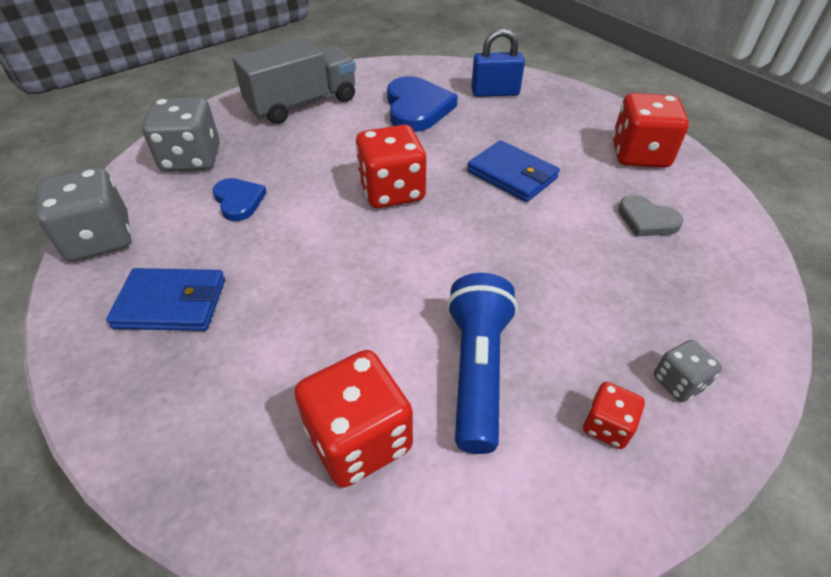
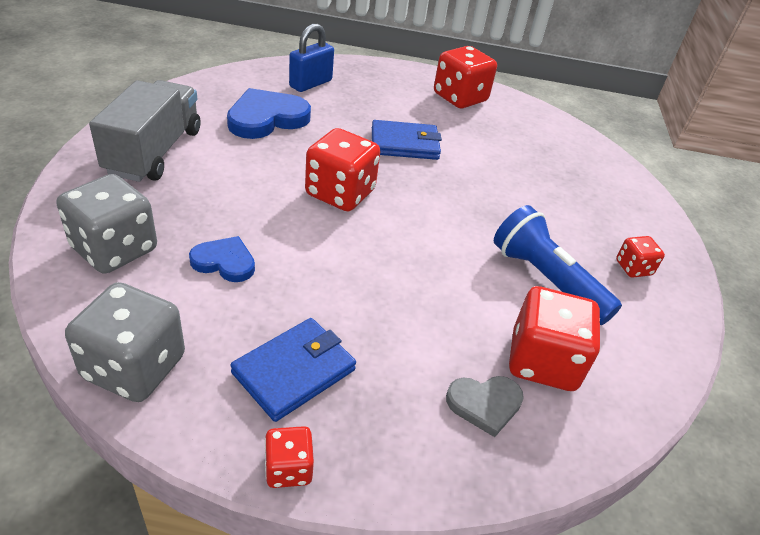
camera: 50 degrees left, 5 degrees down
(76, 365) = (288, 468): none -> red dice
(417, 108) = (267, 118): blue heart -> blue heart turned 75 degrees counterclockwise
(646, 220) = (514, 140): grey heart -> grey heart (484, 404)
(678, 382) = (632, 226): grey dice -> none

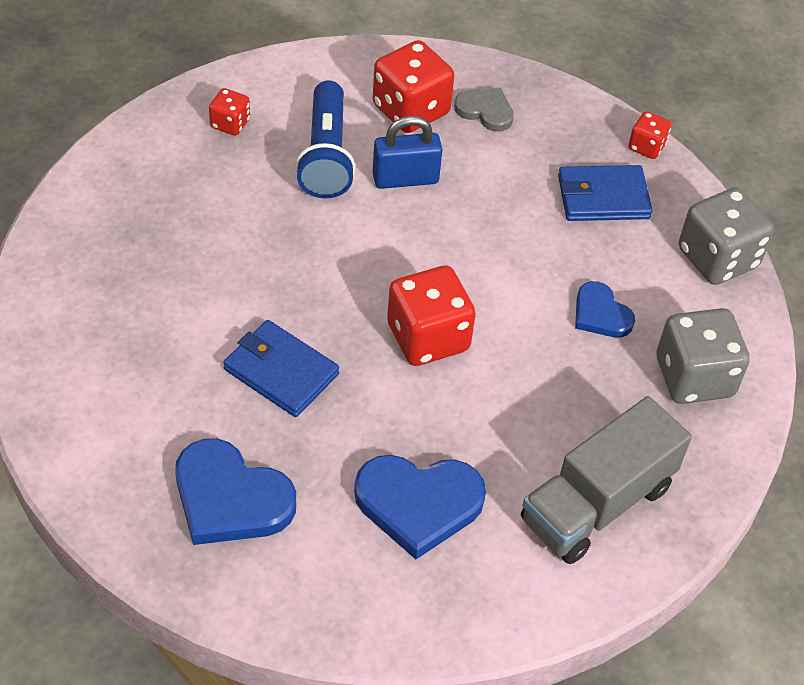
camera: 140 degrees left, 10 degrees up
(310, 84) = (295, 555): blue padlock -> blue padlock (405, 179)
(365, 91) = (230, 498): none -> blue heart
(460, 98) = (104, 418): red dice -> none

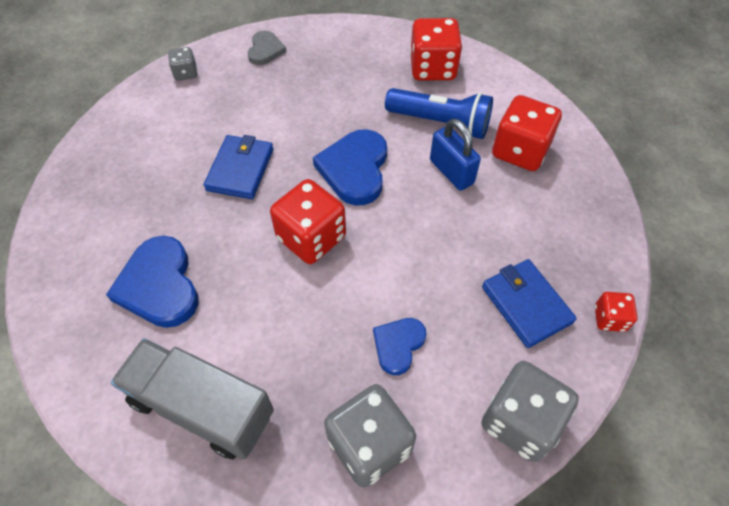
camera: 70 degrees right, 5 degrees up
(52, 380) = (186, 73): none -> grey dice
(230, 124) = (432, 68): red dice -> red dice, size x1.93
(230, 498) = (129, 182): blue heart -> blue heart (355, 169)
(326, 156) = (441, 123): blue flashlight -> blue flashlight turned 135 degrees counterclockwise
(485, 111) = (556, 194): grey heart -> grey heart (265, 50)

